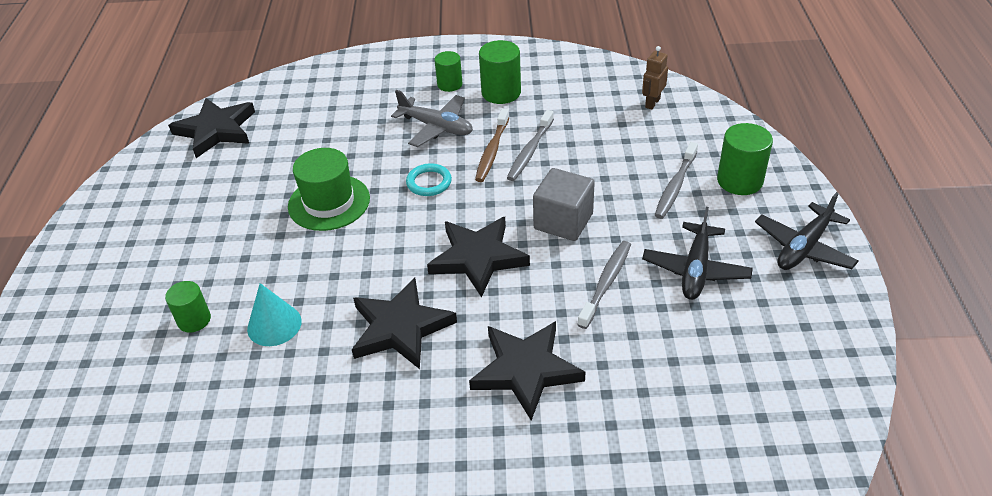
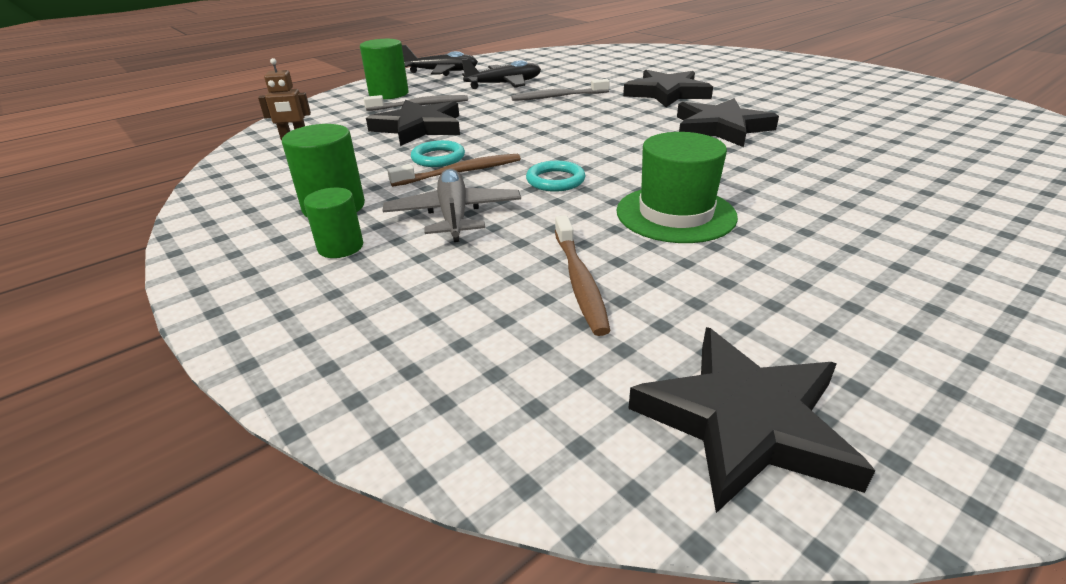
camera: 130 degrees left, 10 degrees down
(194, 320) = (923, 197): green cylinder -> none
(274, 325) = (831, 165): turquoise cone -> none
(325, 137) = (579, 281): none -> brown toothbrush
(478, 258) = (608, 131): black star -> black star (419, 127)
(530, 151) = (438, 158): grey toothbrush -> turquoise ring
(563, 221) = (517, 121): grey cube -> none

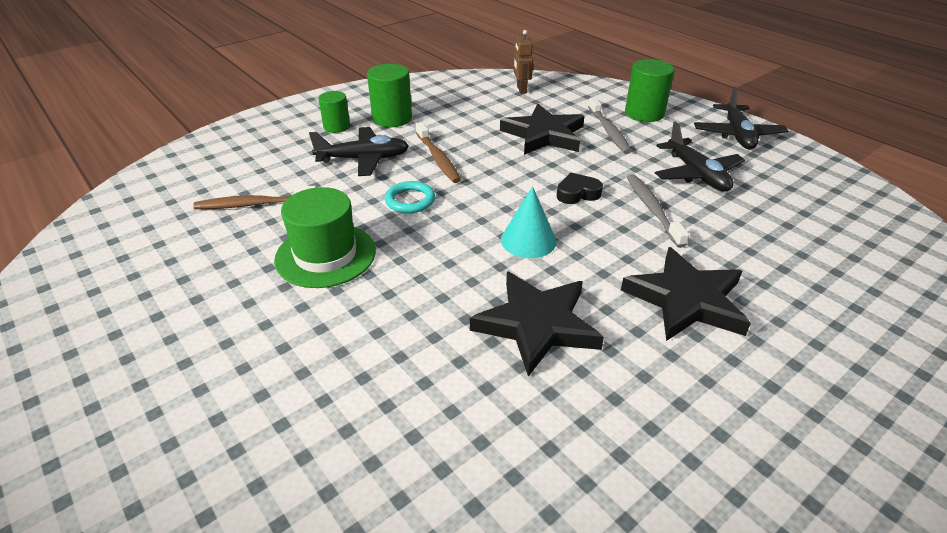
camera: 90 degrees right, 5 degrees up
(438, 158) = (470, 148): turquoise ring -> none
(454, 215) = (363, 159): grey plane -> black plane
(536, 116) = (577, 193): none -> black heart
(614, 131) = (528, 240): none -> turquoise cone
(744, 421) = (103, 245): black star -> none

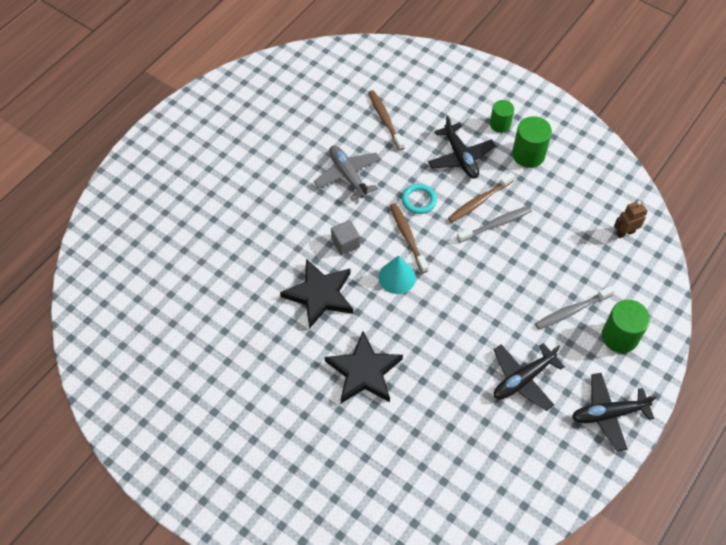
camera: 75 degrees right, 20 degrees up
(325, 255) = (348, 175): green hat -> grey plane
(449, 279) = (345, 243): none -> grey cube
(465, 220) = (407, 237): none -> brown toothbrush
(544, 135) = (545, 264): black star -> none
(577, 193) = (464, 299): black heart -> none
(652, 209) = (460, 349): grey toothbrush -> grey toothbrush (496, 224)

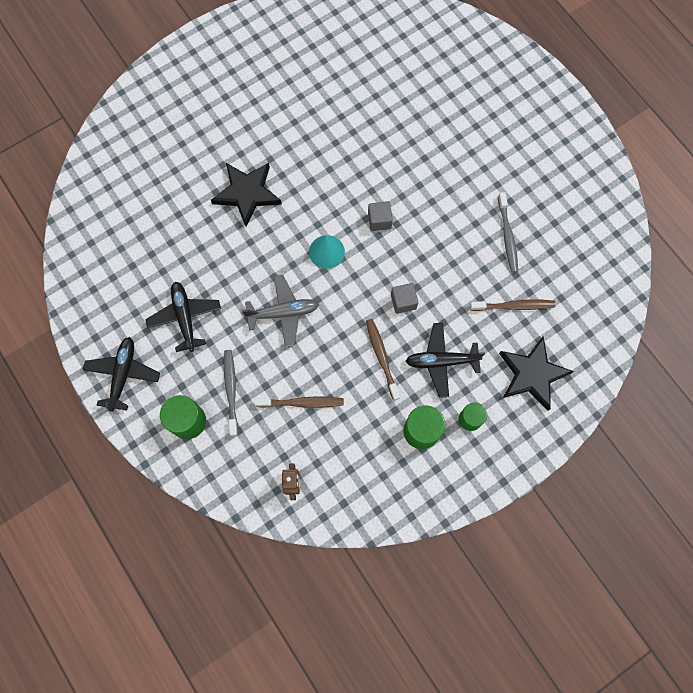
camera: 110 degrees right, 15 degrees up
(320, 295) = (334, 183): black star -> black star (532, 374)
(348, 175) = (455, 248): grey plane -> grey plane (283, 313)
(407, 237) = (366, 276): brown toothbrush -> brown toothbrush (302, 403)
(419, 200) = (403, 302): turquoise ring -> grey cube
(496, 224) = (349, 362): grey toothbrush -> grey toothbrush (507, 236)

